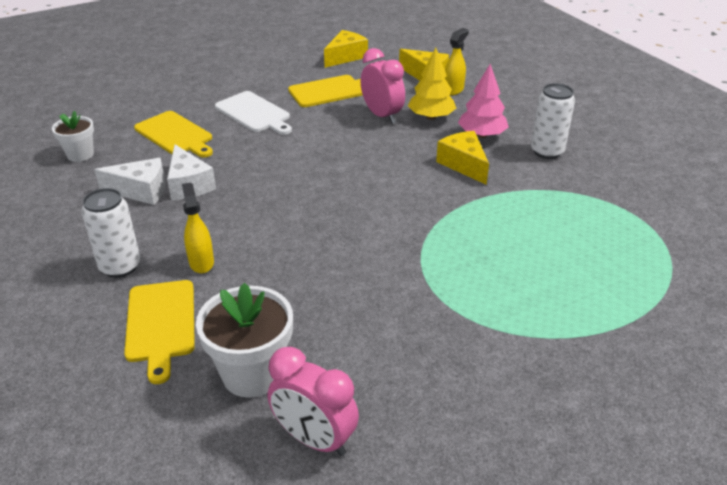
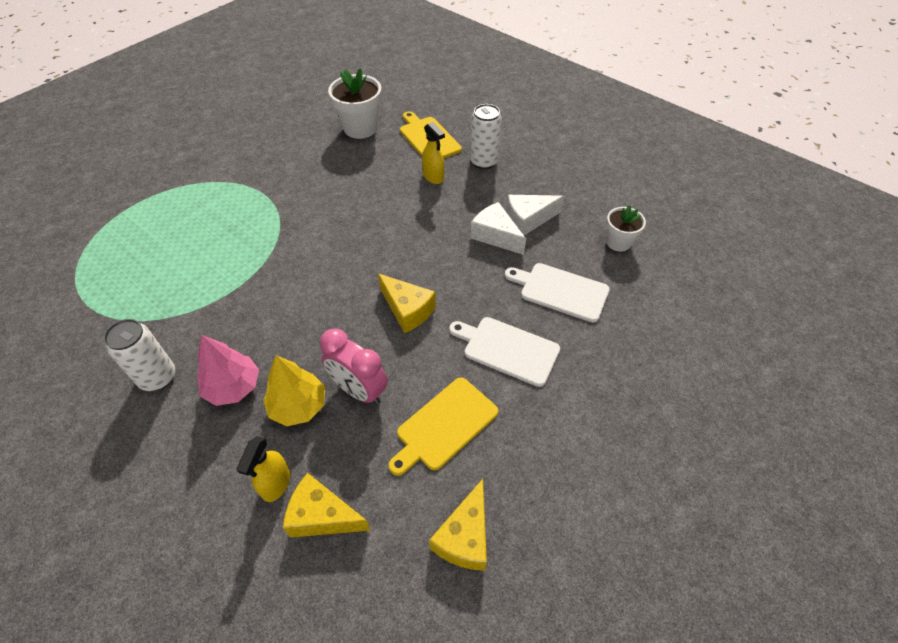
camera: 160 degrees right, 15 degrees up
(175, 135) = (560, 291): yellow cutting board -> white cutting board
(314, 439) = (315, 111): pink clock -> none
(463, 164) = (252, 329): yellow cheese -> yellow cheese (407, 310)

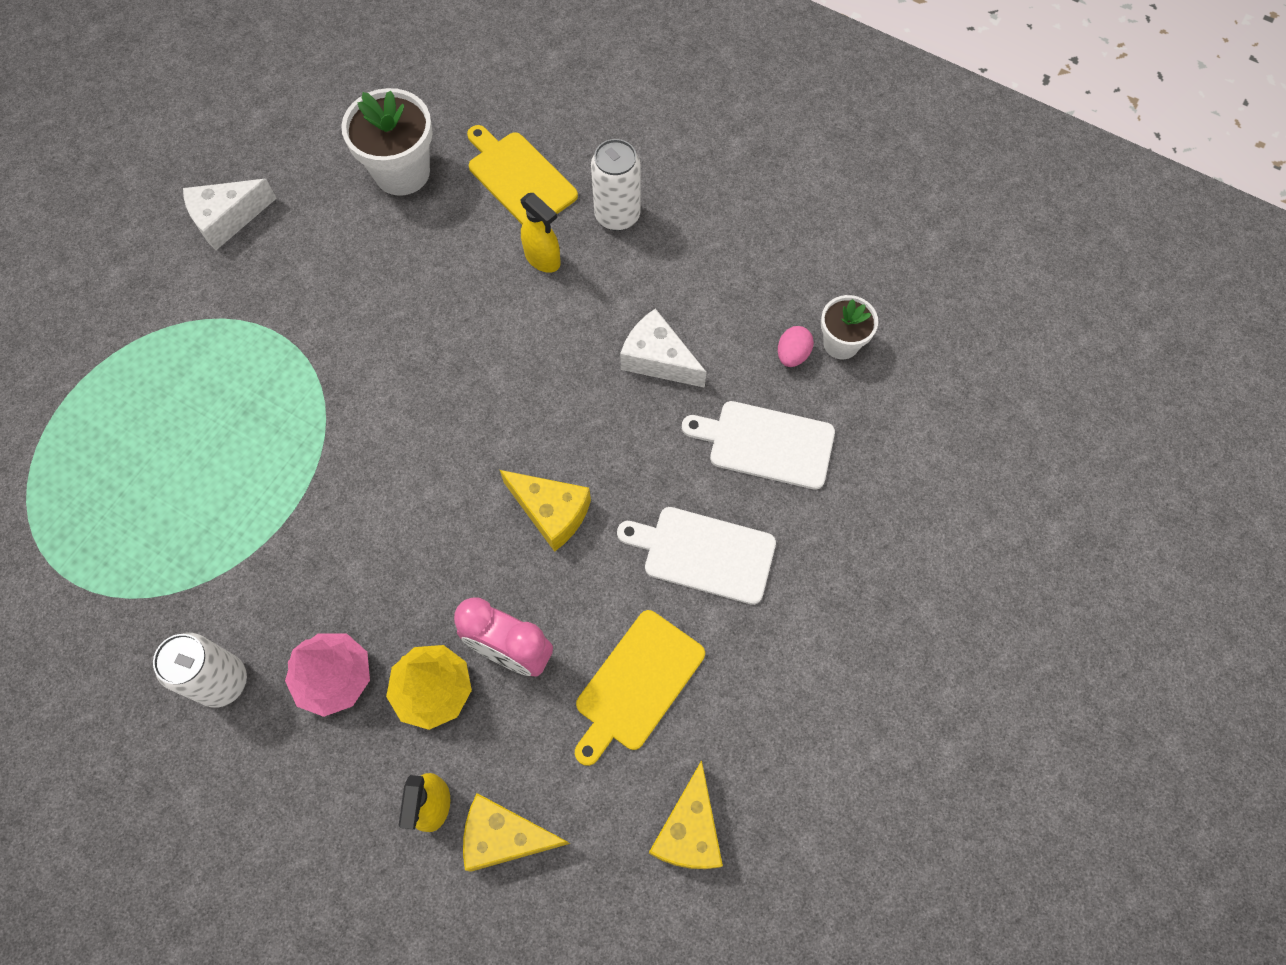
camera: 10 degrees left, 15 degrees up
(528, 220) = (702, 322): white cheese -> white cheese (227, 219)
(585, 244) = (792, 354): none -> pink egg

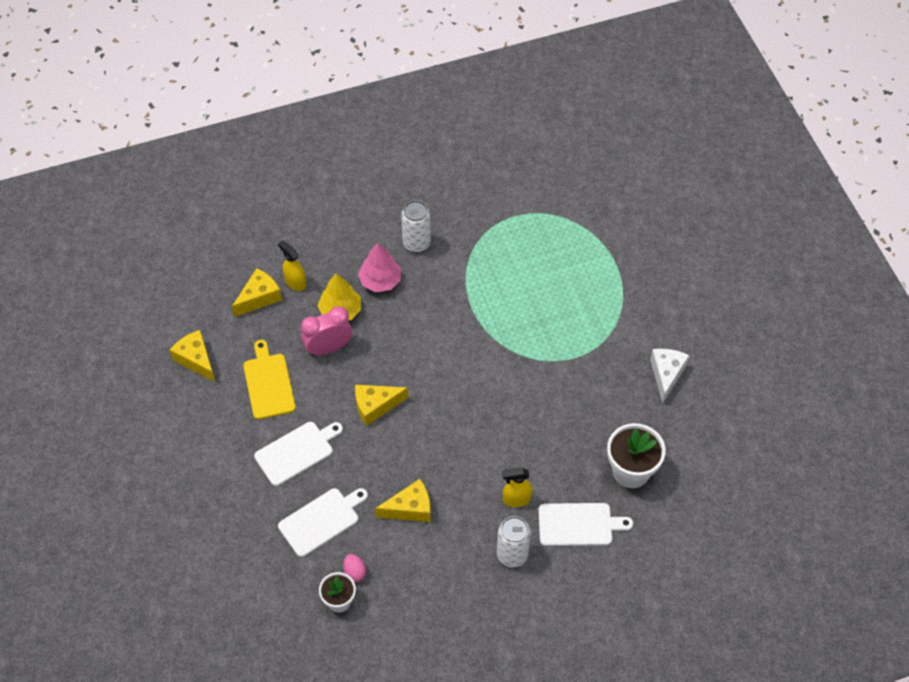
camera: 130 degrees right, 10 degrees down
(519, 178) = (579, 525): yellow cutting board -> white cutting board
(658, 359) = (410, 508): white cheese -> yellow cheese

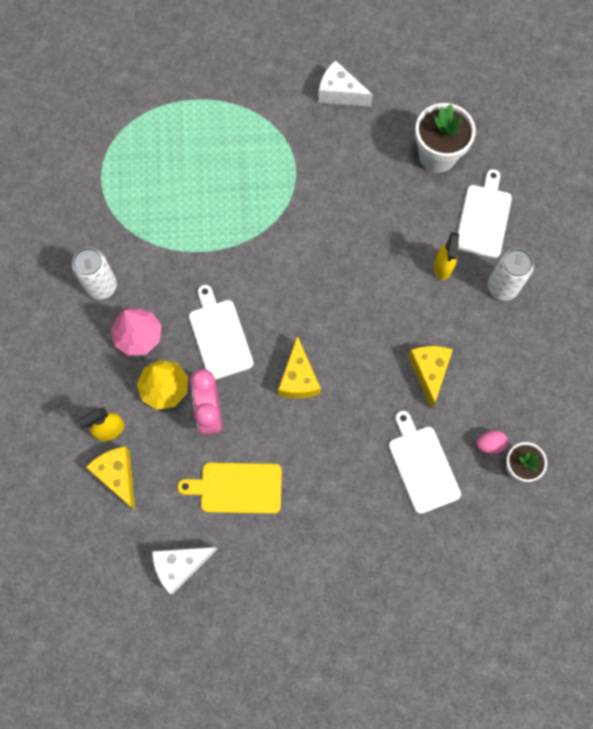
camera: 75 degrees left, 15 degrees up
(196, 359) = (180, 566): yellow cheese -> white cheese
(297, 452) = (333, 474): white cutting board -> white cutting board (219, 336)

